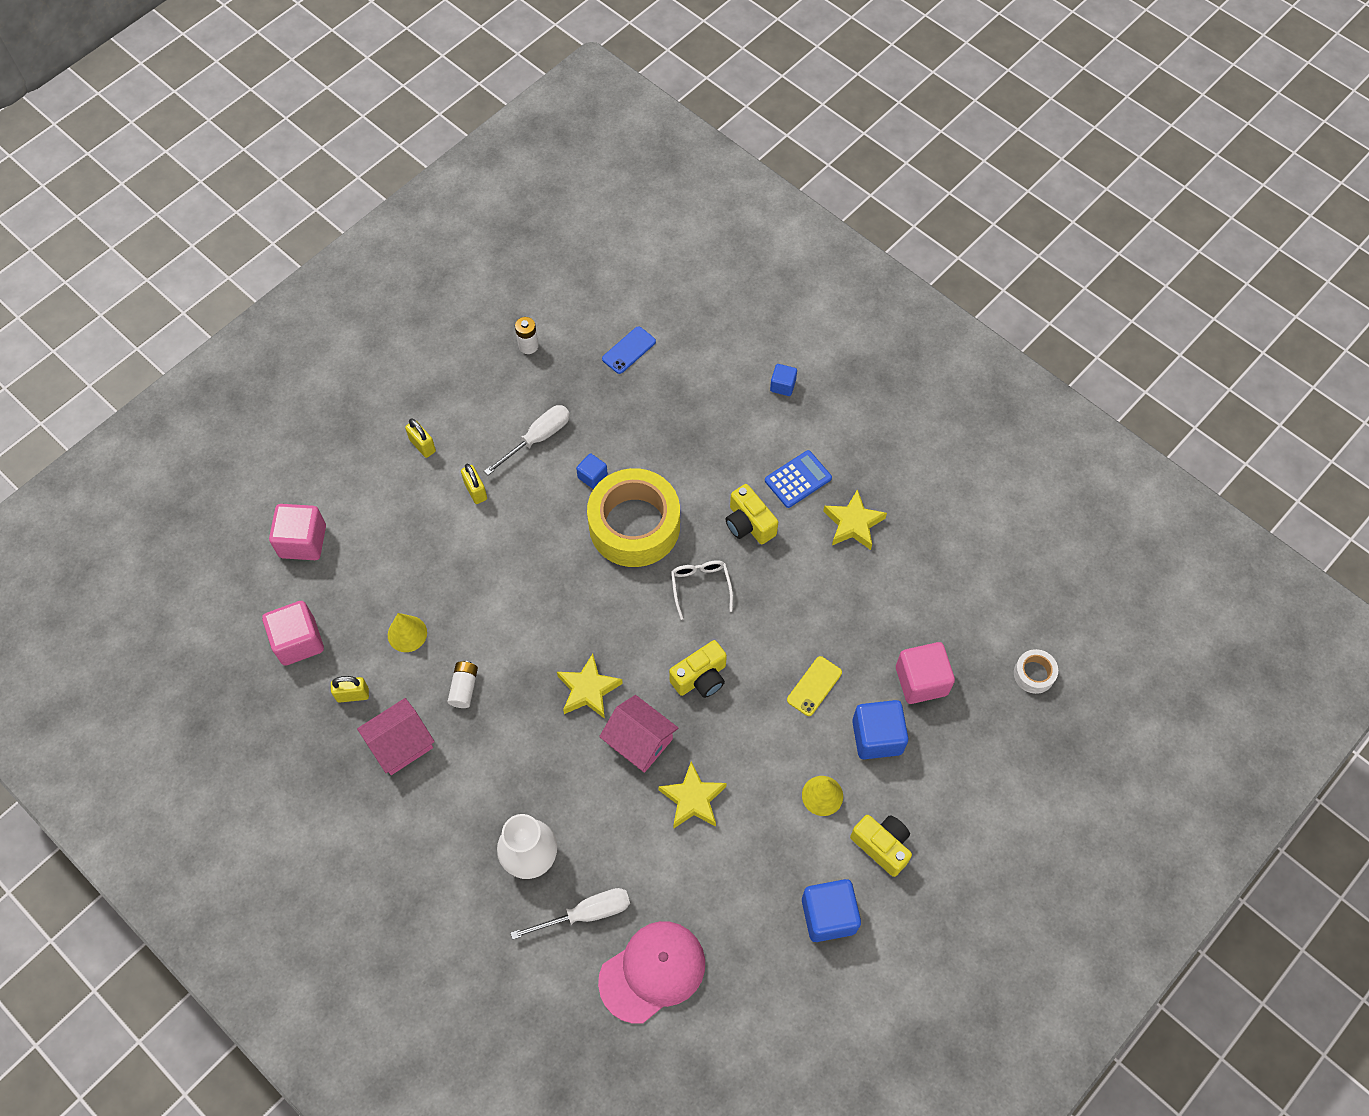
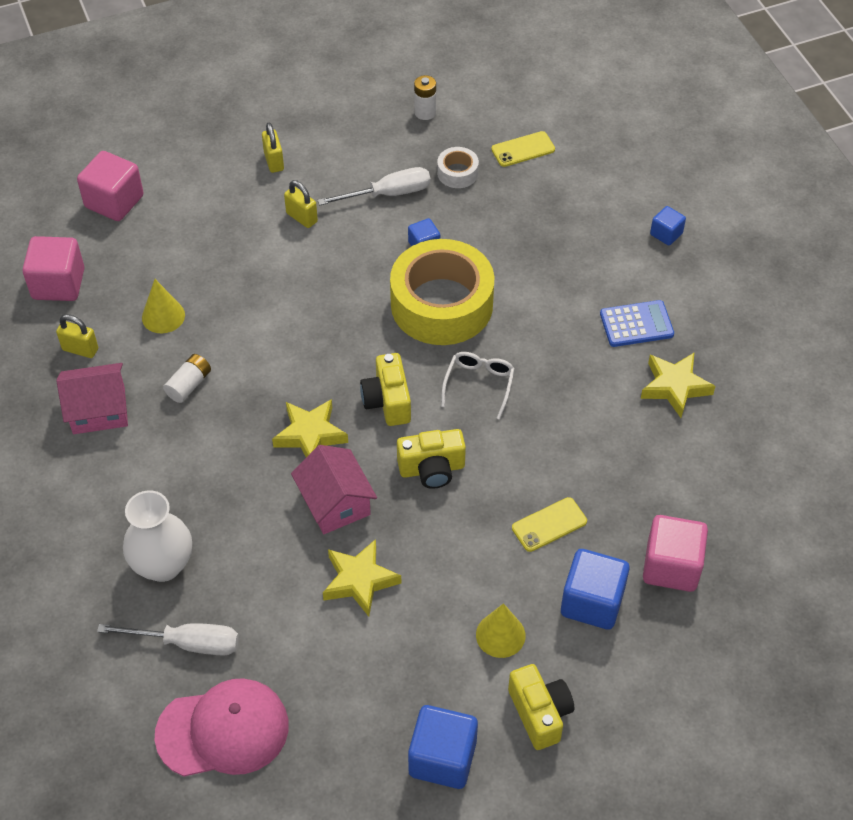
camera: 25 degrees right, 10 degrees down
(475, 491) = (302, 217): yellow padlock -> yellow padlock turned 45 degrees counterclockwise
(629, 350) = (523, 149): blue phone -> yellow phone
(749, 524) = (561, 346): yellow camera -> yellow camera (387, 401)
(1034, 674) = (805, 611): white tape -> white tape (457, 173)

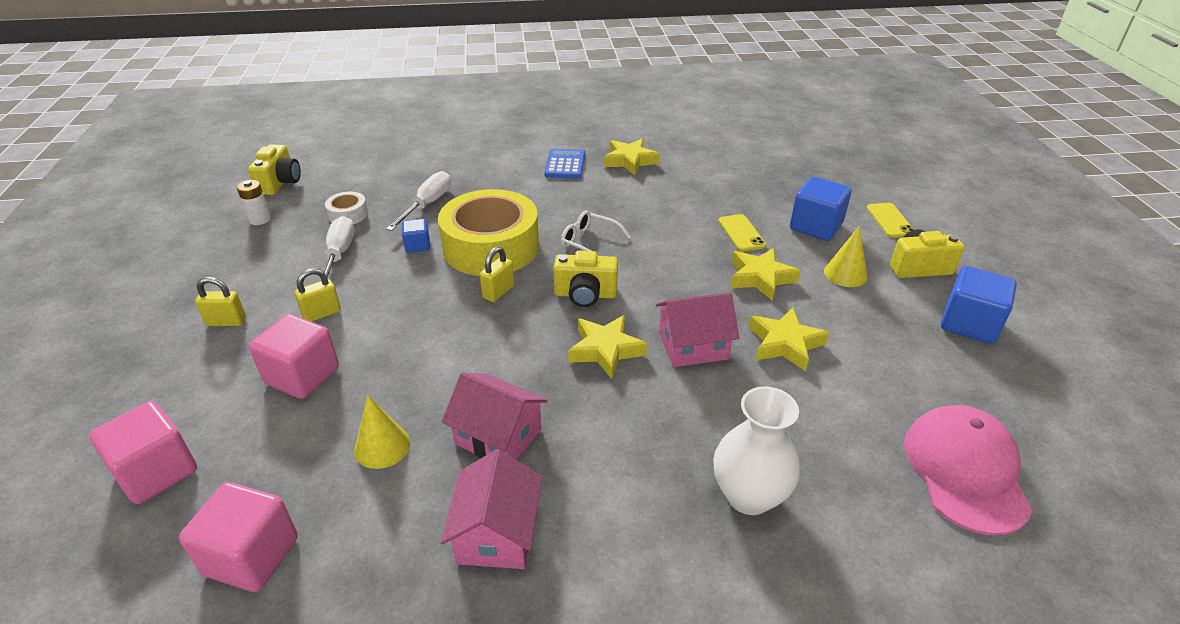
camera: 75 degrees left, 15 degrees down
(80, 349) = (384, 543): yellow padlock -> yellow padlock (498, 292)
(187, 643) = (856, 487): white screwdriver -> white screwdriver (427, 205)
(189, 385) = (498, 436): white battery -> pink house
(432, 469) = (670, 281): yellow camera -> yellow camera (280, 183)
(465, 551) = (760, 278): none -> yellow star
(523, 149) = (352, 180): yellow phone -> yellow phone (890, 221)
(666, 234) = (488, 139): blue cube -> none
(671, 566) = (787, 190): pink cube -> pink cube (302, 376)

